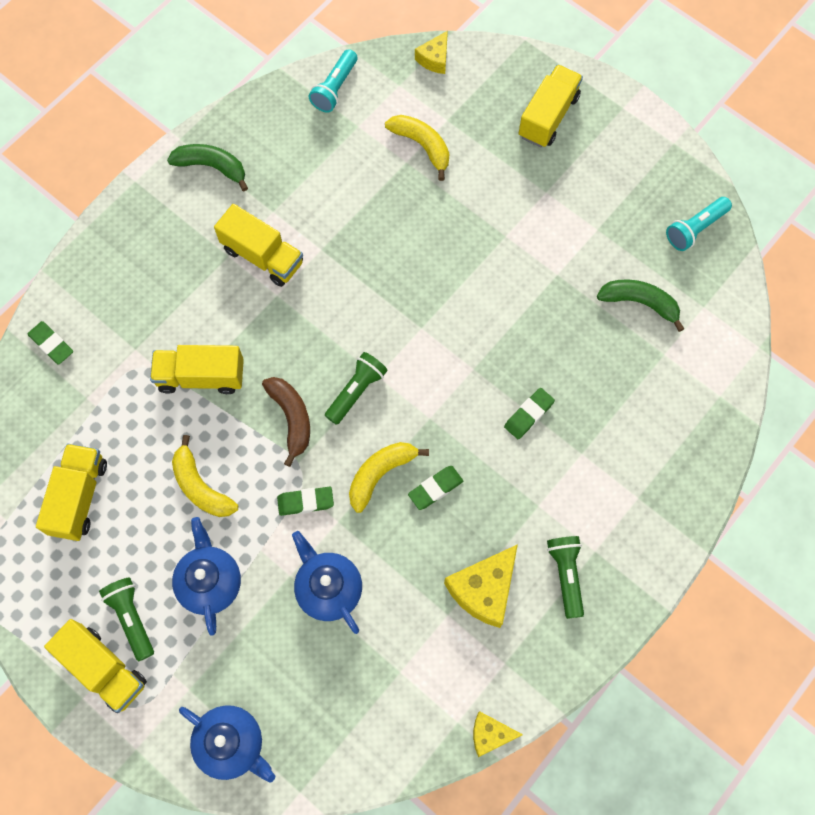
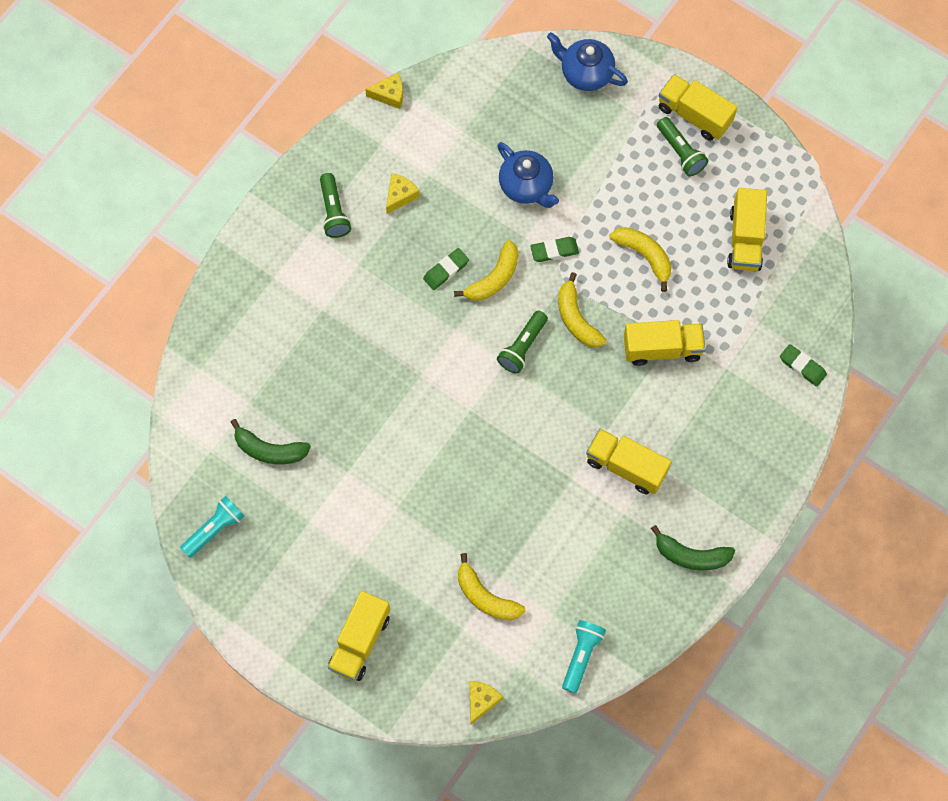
camera: 175 degrees right, 0 degrees up
(210, 582) = (623, 183): blue teapot -> none
(291, 418) = (576, 319): brown banana -> yellow banana
(484, 589) = (400, 195): yellow cheese -> yellow cheese, size x0.59
(528, 415) = (369, 339): green eraser -> none

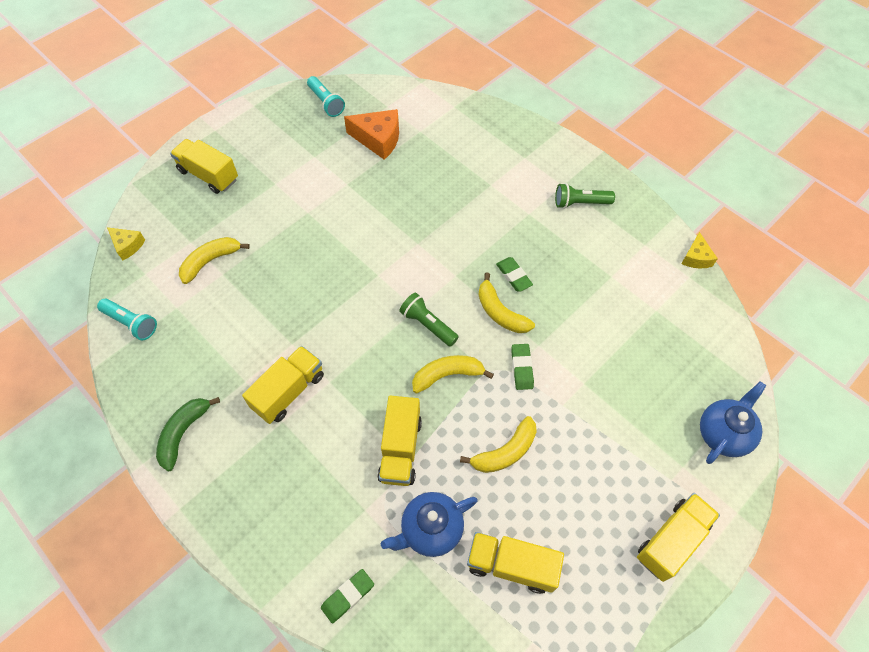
camera: 100 degrees right, 10 degrees down
(269, 450) = (378, 139): green banana -> orange cheese
(400, 195) = (592, 252): yellow cheese -> none
(526, 186) = (594, 355): blue teapot -> blue teapot (431, 529)
(680, 152) = (625, 515): green flashlight -> none

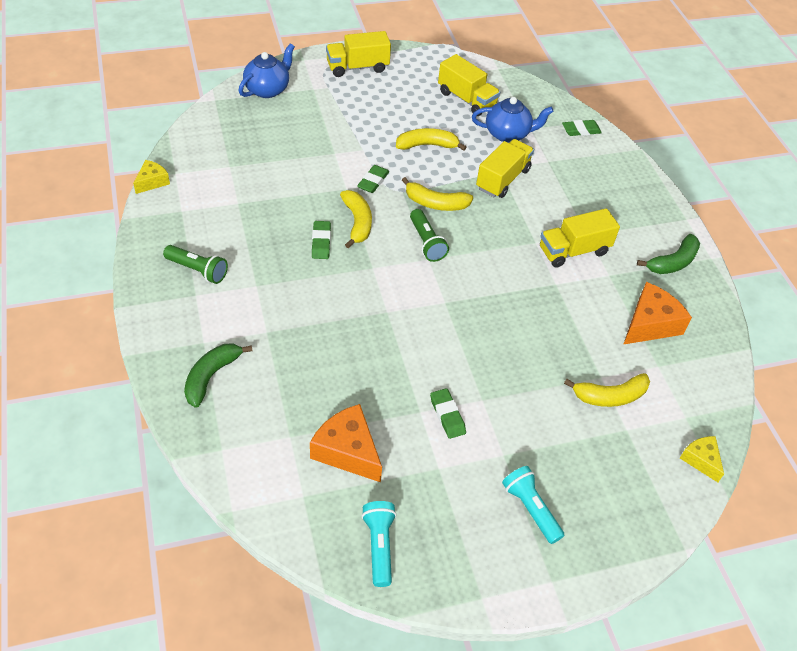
camera: 155 degrees left, 10 degrees down
(131, 323) = (707, 372): turquoise flashlight -> turquoise flashlight (530, 509)
(192, 346) = (650, 324): none -> orange cheese
(208, 175) = (581, 509): yellow truck -> none
(326, 190) = (447, 415): none -> green eraser
(498, 140) = (211, 376): none -> green banana
(723, 433) = (267, 89): blue teapot -> blue teapot turned 150 degrees clockwise

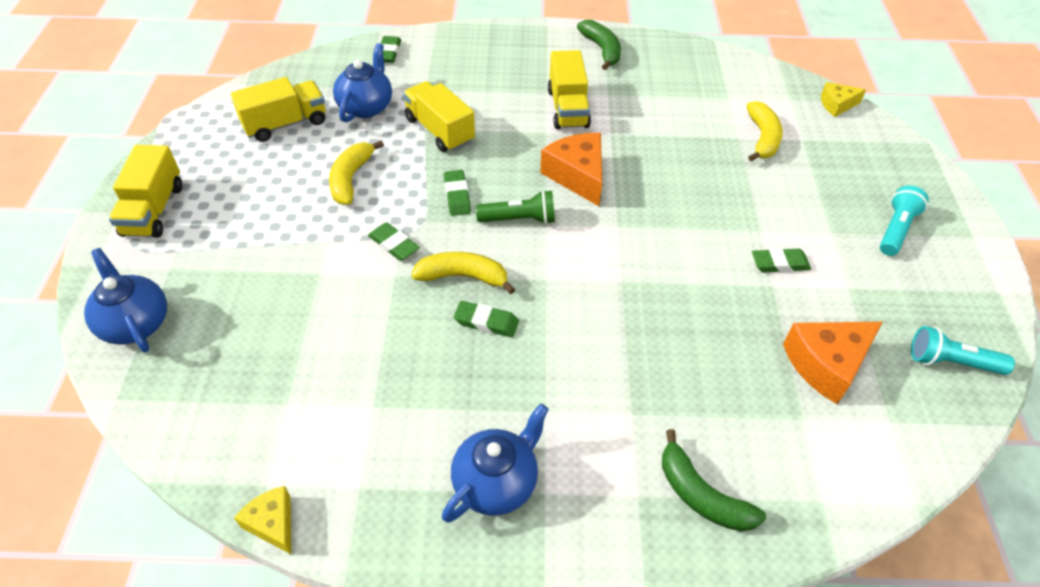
camera: 70 degrees left, 0 degrees up
(198, 270) = (496, 482): green flashlight -> blue teapot
(435, 203) = (457, 196): yellow banana -> green eraser
(530, 509) = (895, 229): turquoise flashlight -> turquoise flashlight turned 135 degrees clockwise
(650, 324) = (677, 87): orange cheese -> orange cheese (577, 176)

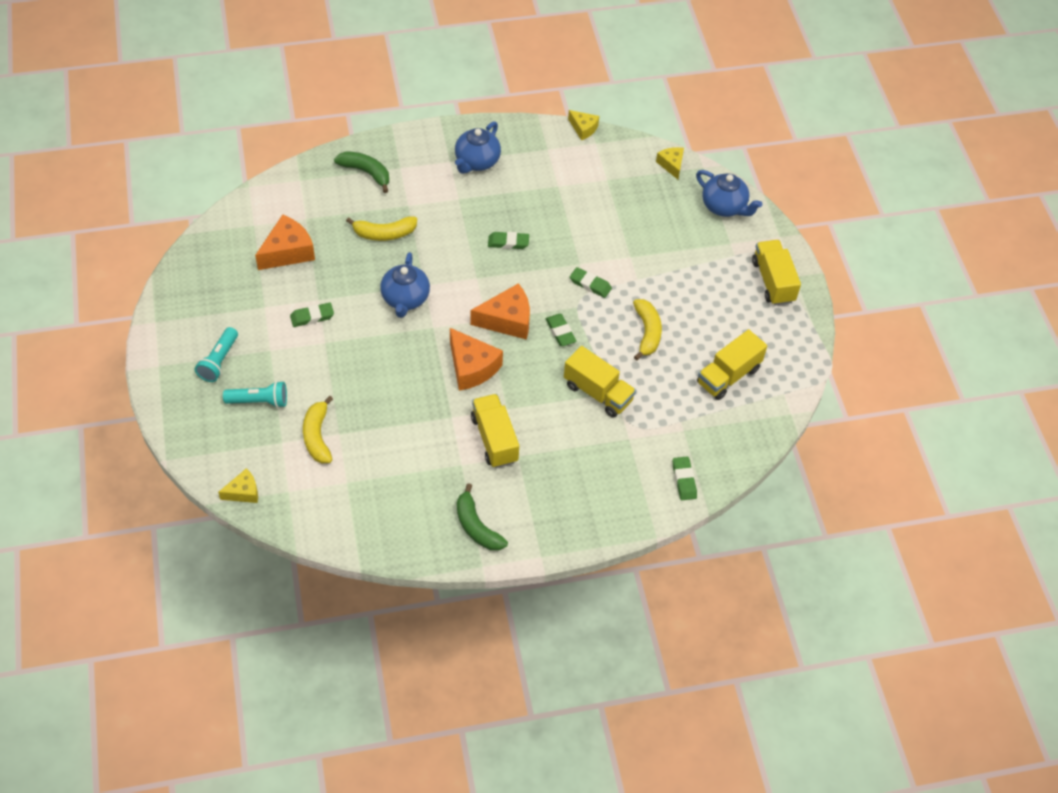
camera: 165 degrees right, 5 degrees up
(164, 412) = (671, 165): none -> yellow cheese
(366, 107) = (671, 407): blue teapot -> blue teapot (405, 299)
(463, 277) = (533, 270): yellow banana -> yellow banana (384, 234)
(519, 219) = (507, 320): green flashlight -> orange cheese
(951, 362) = (206, 266): turquoise flashlight -> turquoise flashlight (259, 401)

